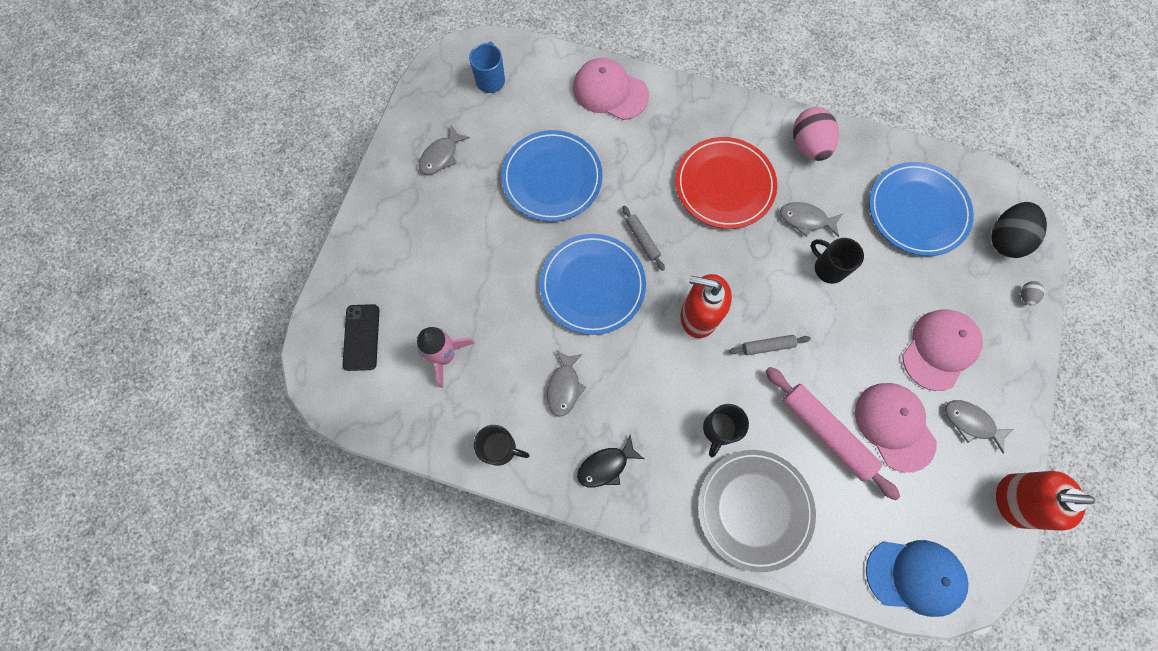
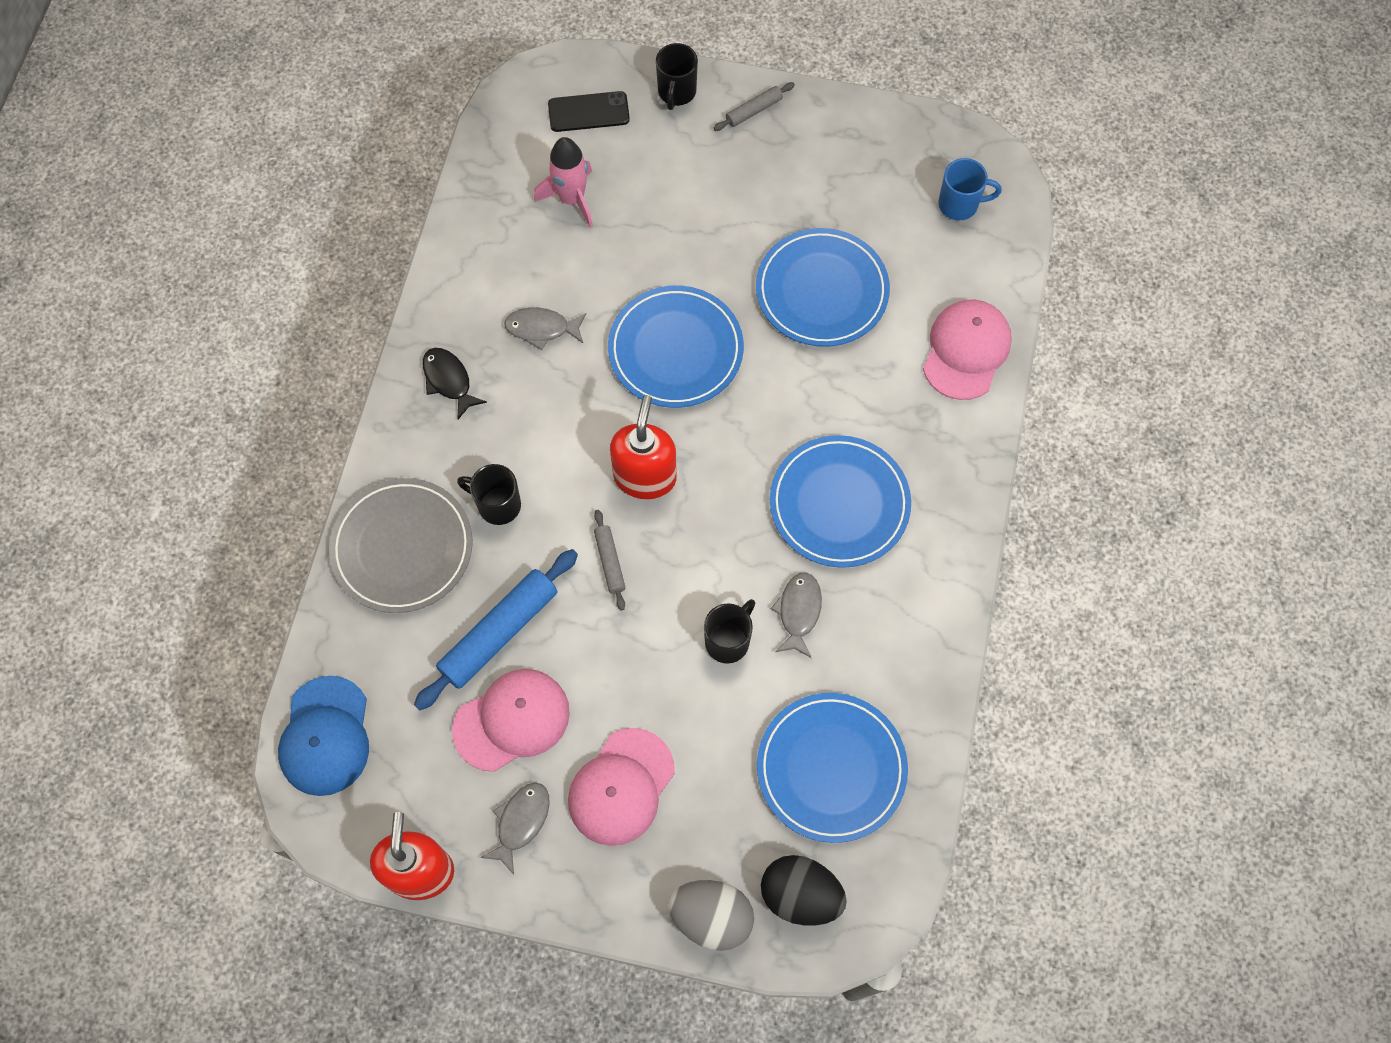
camera: 85 degrees right, 5 degrees down
(441, 156) = (837, 161): grey fish -> none
(500, 448) = (465, 268): black mug -> black mug (676, 92)
(642, 240) = (745, 404): grey rolling pin -> grey rolling pin (754, 111)
(724, 185) = (839, 504): red plate -> blue plate
(808, 146) = (918, 616): pink egg -> none
(825, 432) = (499, 633): pink rolling pin -> blue rolling pin
(939, 349) = (621, 787): pink cap -> pink cap turned 90 degrees clockwise
(1025, 296) = (711, 917): grey egg -> grey egg, size x2.29

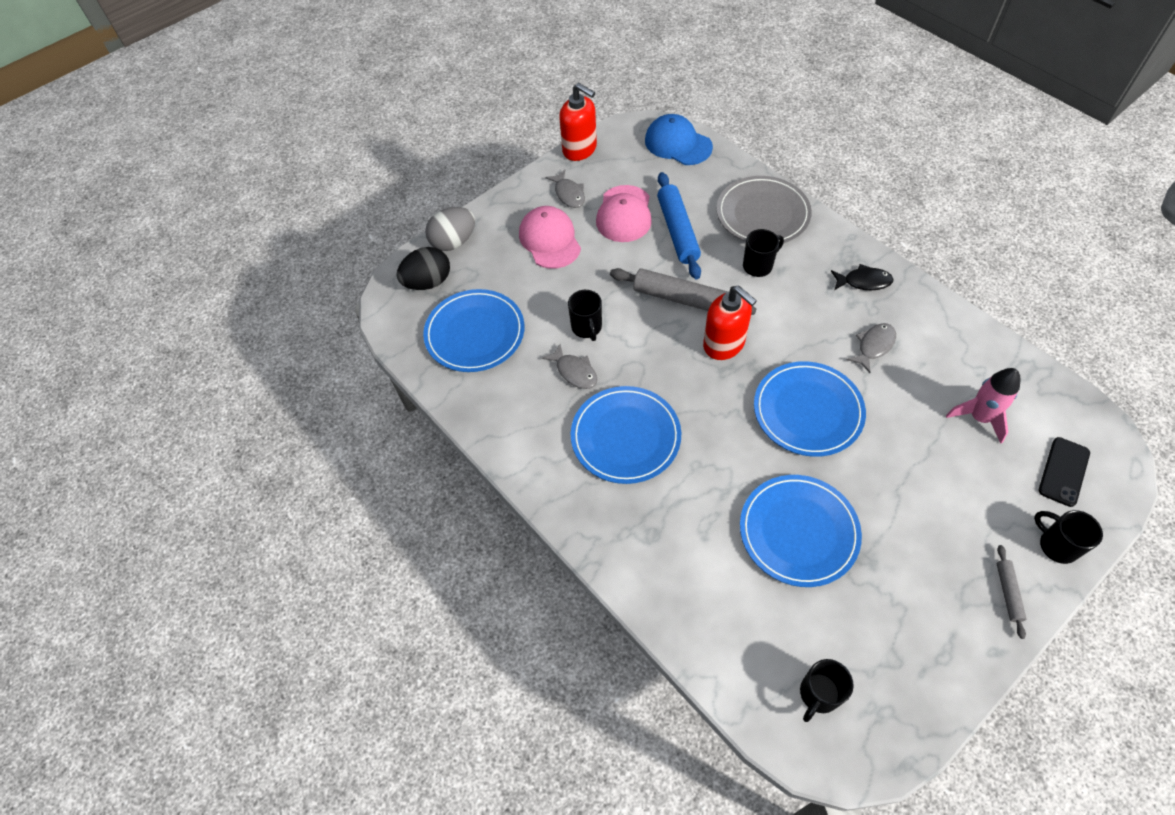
camera: 130 degrees right, 10 degrees down
(610, 562) = (681, 299): grey rolling pin -> grey rolling pin, size x1.99
(959, 204) = (818, 694): blue mug -> black mug
(966, 351) = (680, 598): pink cap -> none

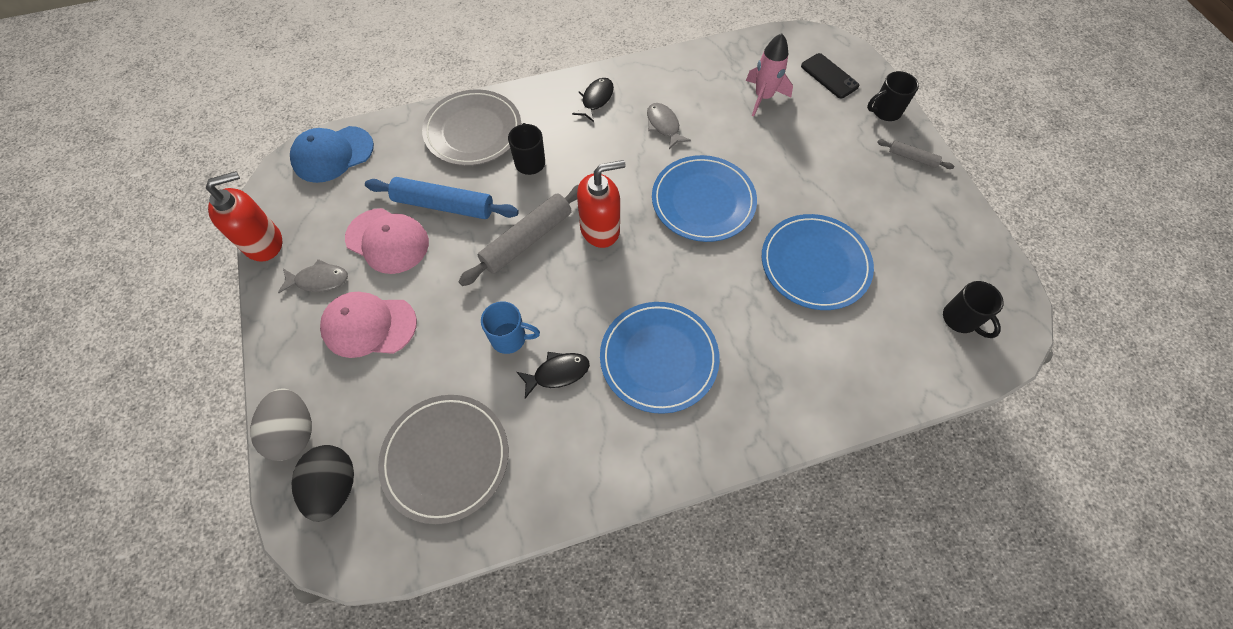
camera: 70 degrees left, 5 degrees up
(475, 333) = (446, 458): blue plate -> grey plate
(574, 372) = (557, 373): grey fish -> black fish
(587, 328) = (510, 338): black mug -> blue mug

